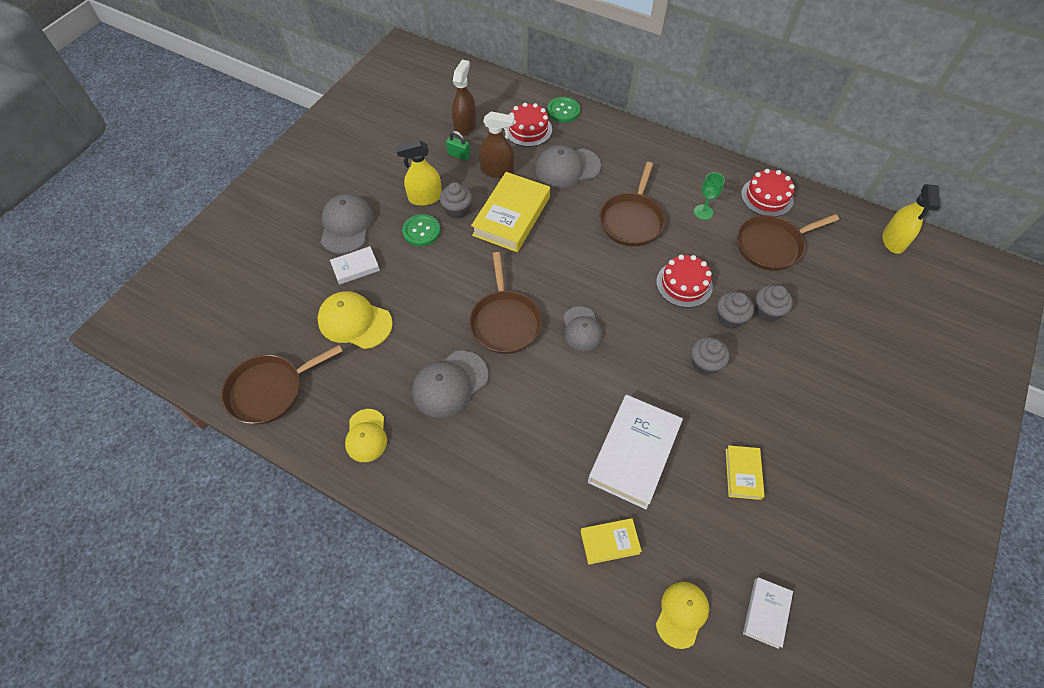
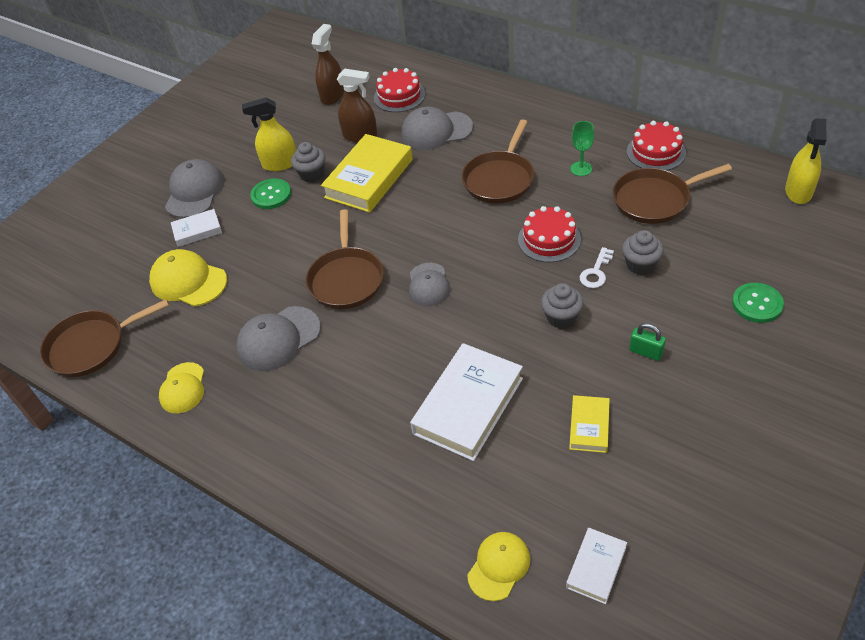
camera: 10 degrees right, 10 degrees down
(459, 155) = (321, 123): green padlock -> green padlock (646, 352)
(563, 110) = (440, 77): green button -> green button (757, 304)
(609, 542) = (428, 493): yellow book -> none
(729, 318) = (596, 272): grey cupcake -> white key

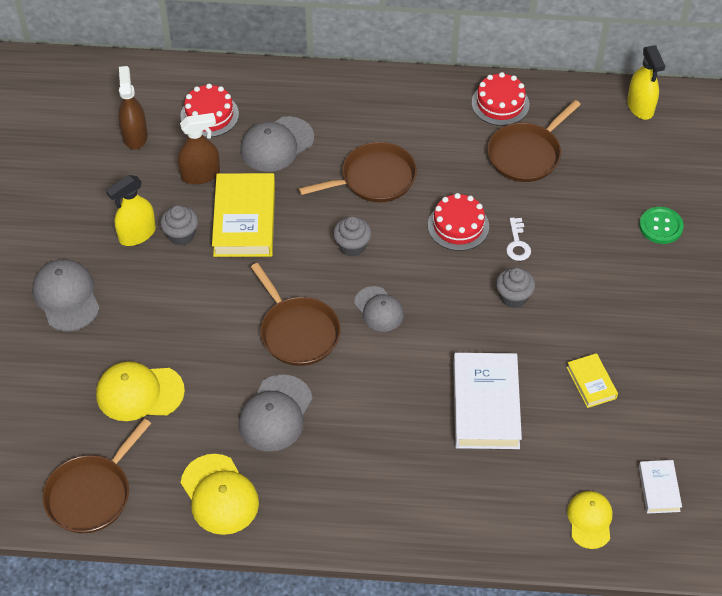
camera: 35 degrees left, 5 degrees up
(183, 388) = (219, 494): yellow cap -> yellow cap, size x1.50
(197, 230) = (105, 337): white book -> none
(271, 195) = (155, 272): green button -> none
(499, 179) = (374, 178): brown pan -> brown pan turned 105 degrees counterclockwise
(581, 169) = (443, 143): green goblet -> none
(640, 265) = (550, 223): grey cupcake -> grey cupcake (352, 246)
(646, 352) = (598, 302): green padlock -> none

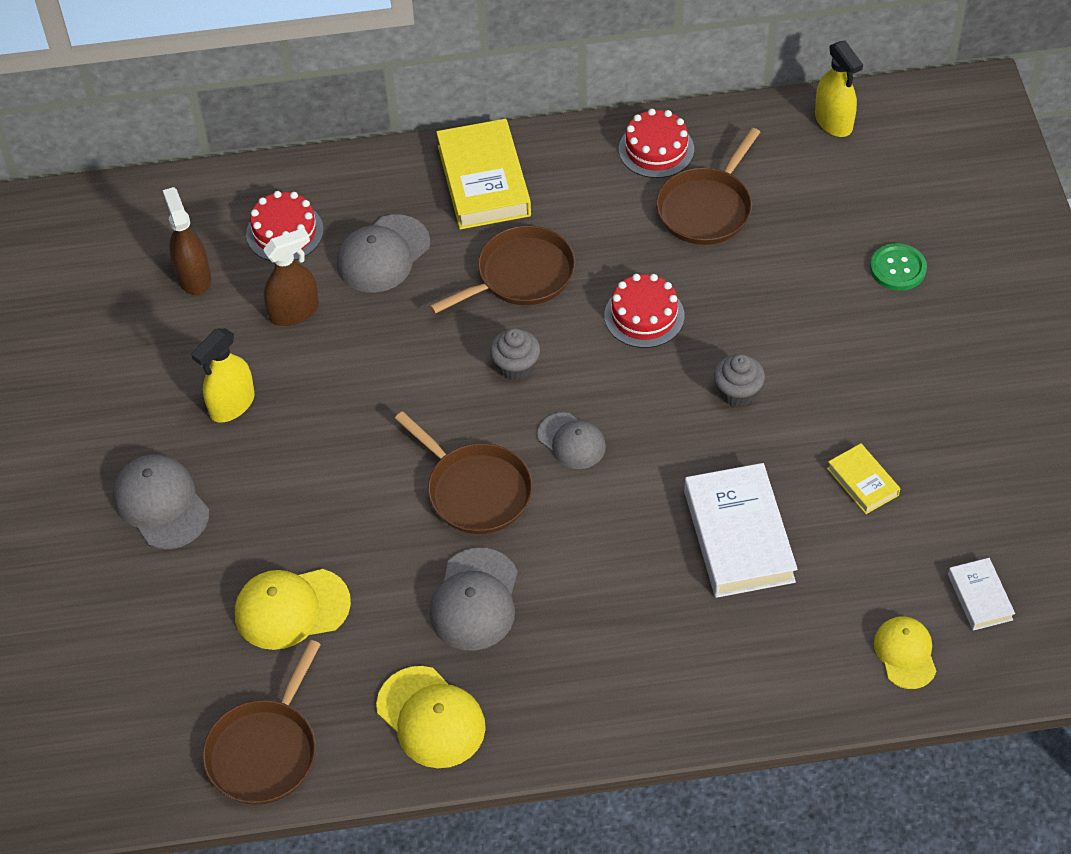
camera: 10 degrees left, 0 degrees up
(181, 235) = (290, 394): grey cupcake -> none
(244, 220) = (367, 360): yellow book -> yellow book (483, 181)
(517, 243) = (725, 324): white key -> none

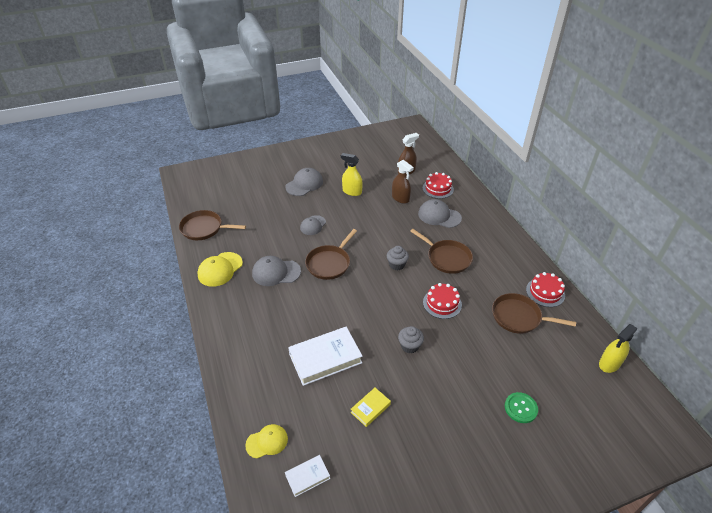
camera: 75 degrees right, 10 degrees down
(291, 609) = (265, 223): yellow cap -> none
(483, 181) = (493, 237): yellow book -> none
(571, 441) = (363, 289): grey cap -> grey cap (313, 225)

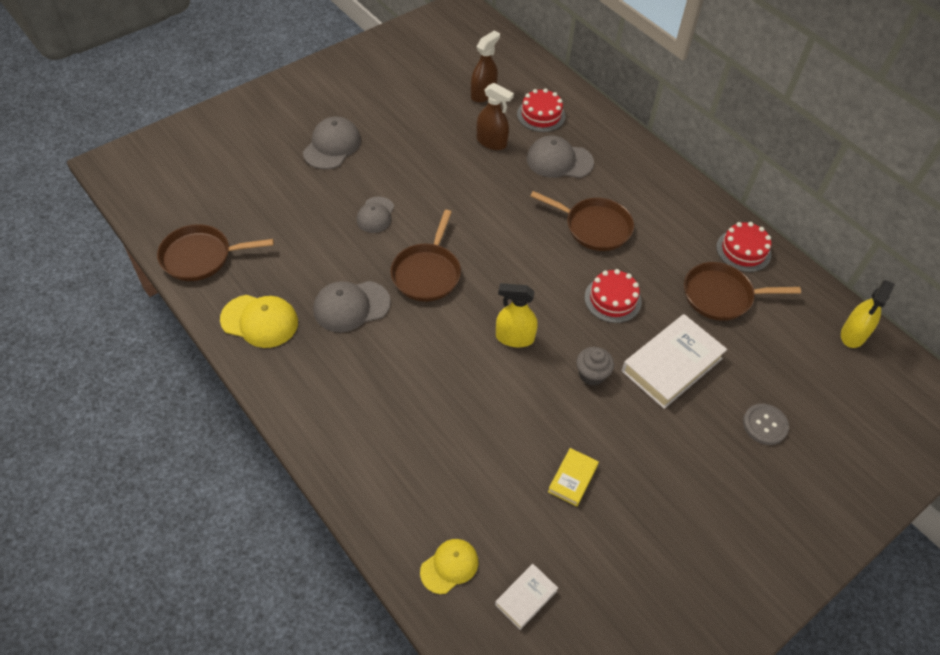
camera: 20 degrees left, 10 degrees up
(220, 269) = (259, 321): yellow cap -> yellow cap turned 90 degrees counterclockwise
(325, 358) = (481, 423): white book -> white book (672, 365)
(352, 191) = (413, 145): yellow spray bottle -> yellow spray bottle (514, 337)
(397, 265) = (527, 253): grey cupcake -> none
(520, 408) = (765, 425): green button -> grey button

